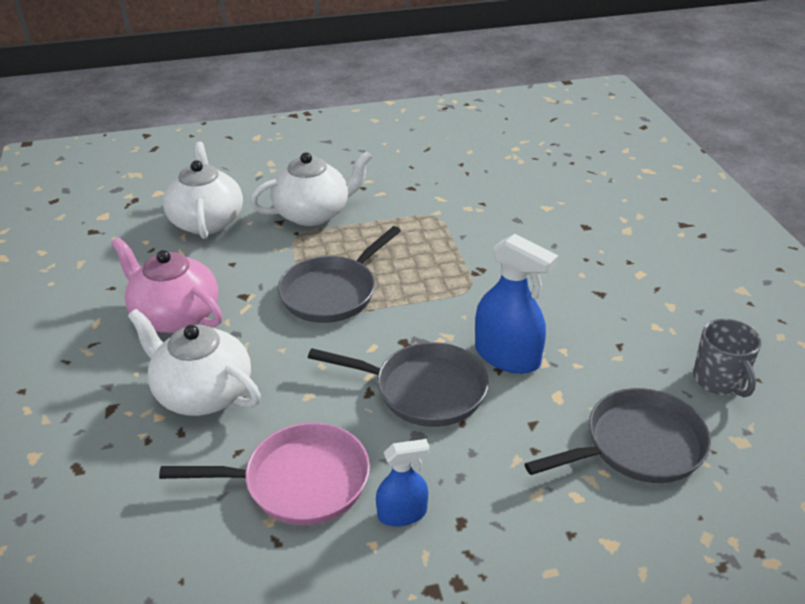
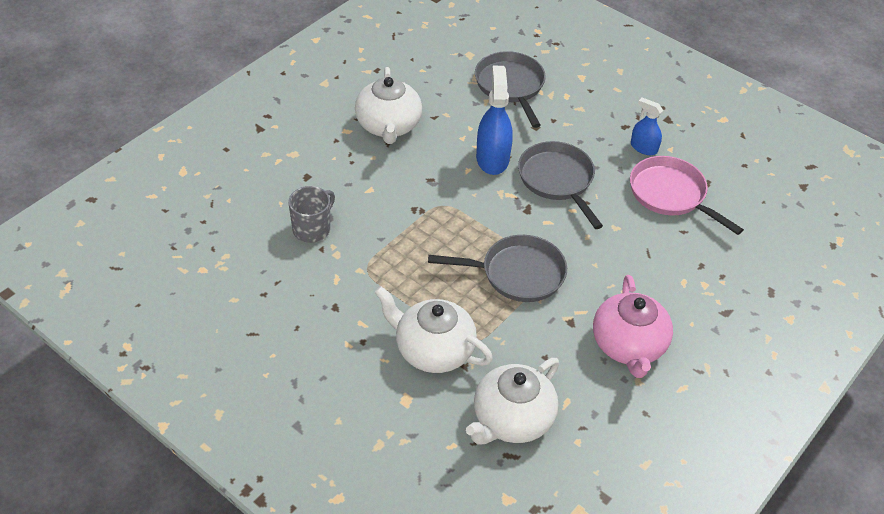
camera: 130 degrees left, 10 degrees up
(202, 393) = (667, 277): white teapot -> white teapot (388, 126)
(637, 446) = (511, 86): grey pan -> grey pan turned 45 degrees clockwise
(719, 381) = (427, 71): grey mug -> grey mug (312, 229)

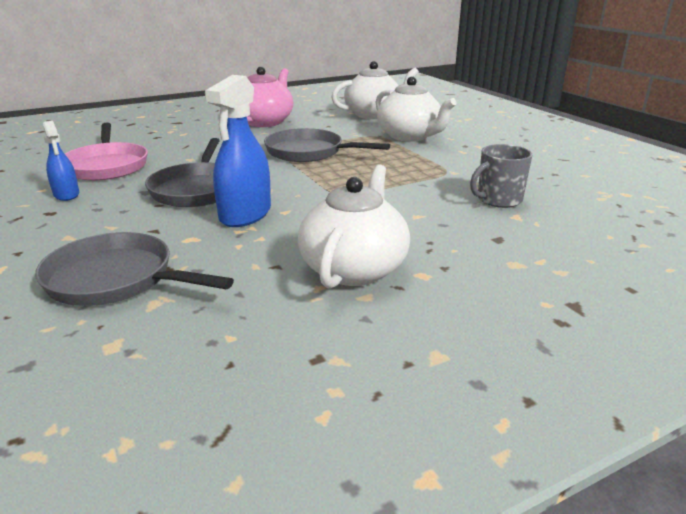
camera: 155 degrees left, 20 degrees down
(511, 86) = (117, 279): grey pan -> grey pan turned 105 degrees clockwise

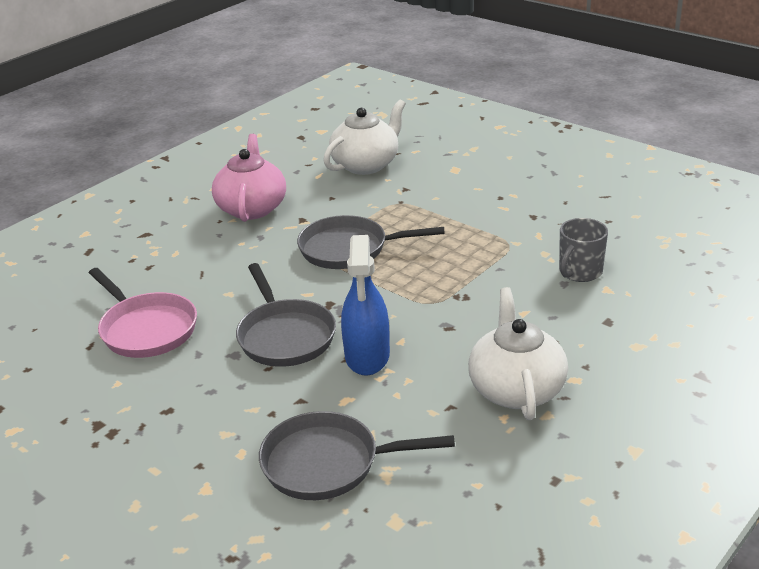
camera: 20 degrees left, 5 degrees up
(66, 194) = (154, 382): blue spray bottle -> none
(410, 136) = (434, 196): white teapot -> none

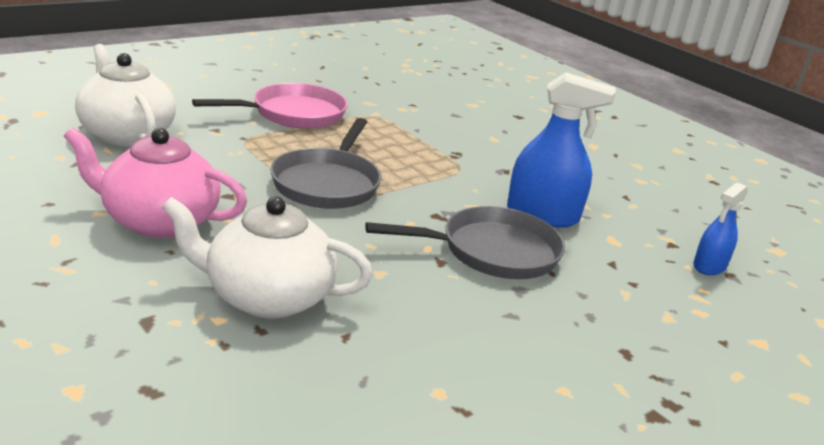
camera: 85 degrees left, 5 degrees down
(146, 329) = (438, 350): pink pan -> pink pan (293, 114)
(328, 463) = (709, 266): grey pan -> blue spray bottle
(516, 389) = (604, 167): white teapot -> white teapot (267, 297)
(579, 272) = (441, 105): grey mug -> none

